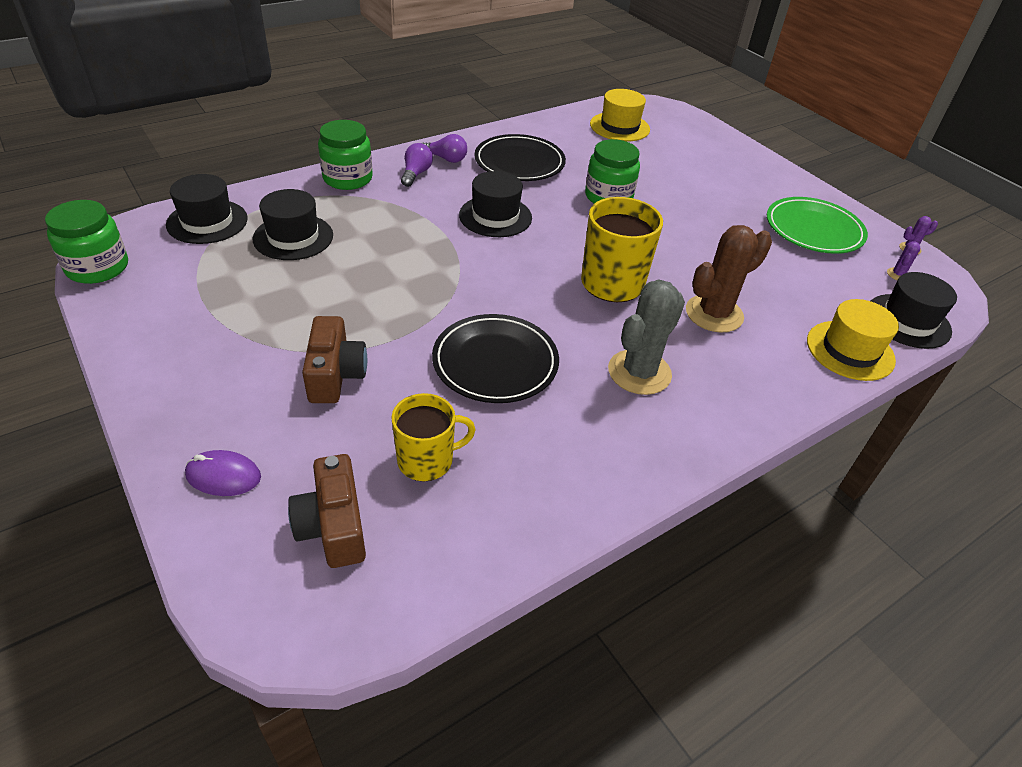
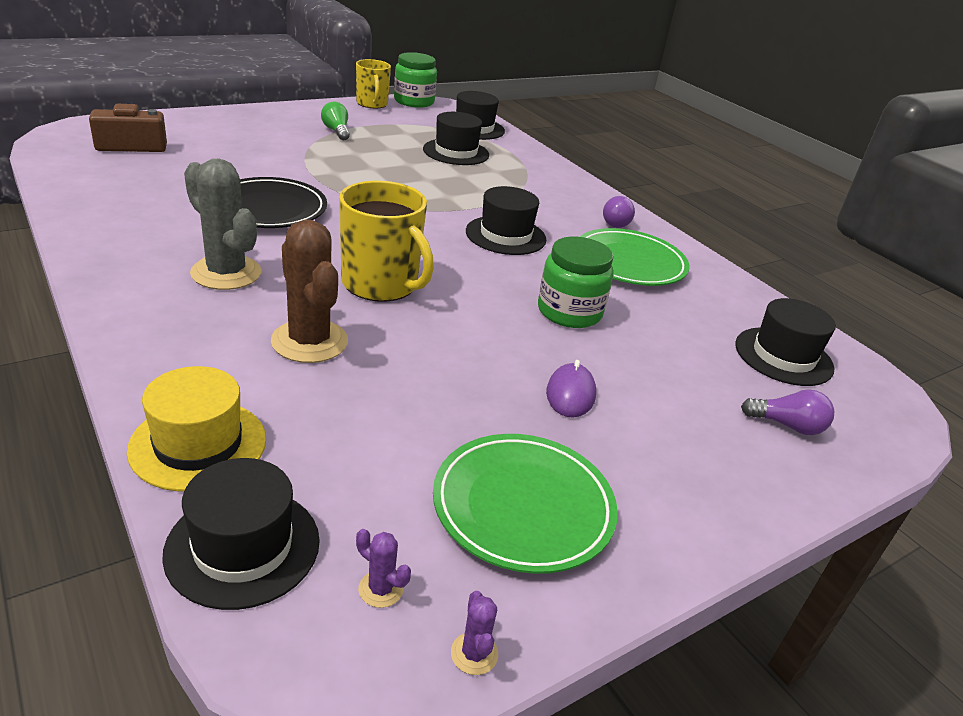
camera: 90 degrees right, 10 degrees down
(223, 476) = (196, 124): purple mouse -> purple mouse (570, 394)
(235, 331) = (336, 131): none -> green light bulb
(335, 375) = (277, 155): brown camera -> none
(347, 178) = (557, 176): green jar -> none
(416, 174) = (578, 205): purple light bulb -> purple light bulb (787, 425)
(427, 460) = (171, 175): yellow mug -> yellow mug (372, 104)
(519, 163) = (629, 263): black plate -> green plate
(619, 127) = (783, 356): yellow hat -> black hat

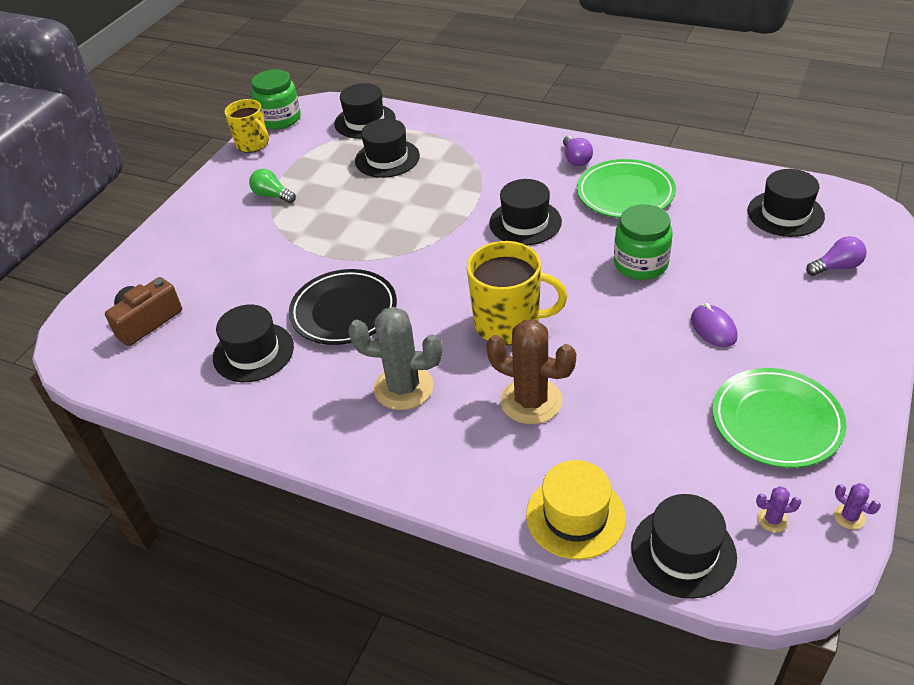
camera: 25 degrees left, 10 degrees up
(164, 195) = (253, 352): none -> black hat

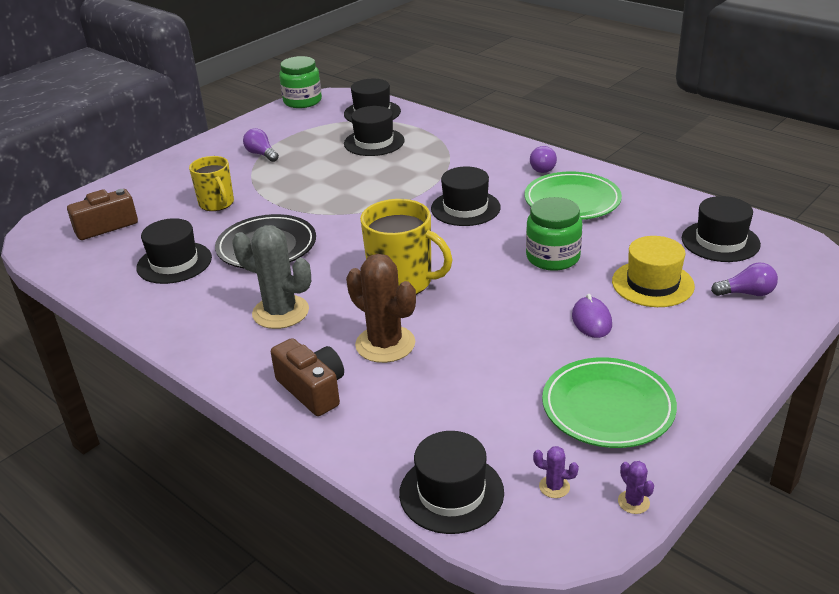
camera: 15 degrees right, 10 degrees down
(253, 144) = (269, 116): yellow mug -> yellow mug (217, 203)
(272, 195) = (261, 154): green light bulb -> purple light bulb
(487, 471) = (312, 389): none -> brown camera
(575, 516) = (369, 441): yellow hat -> yellow hat (652, 284)

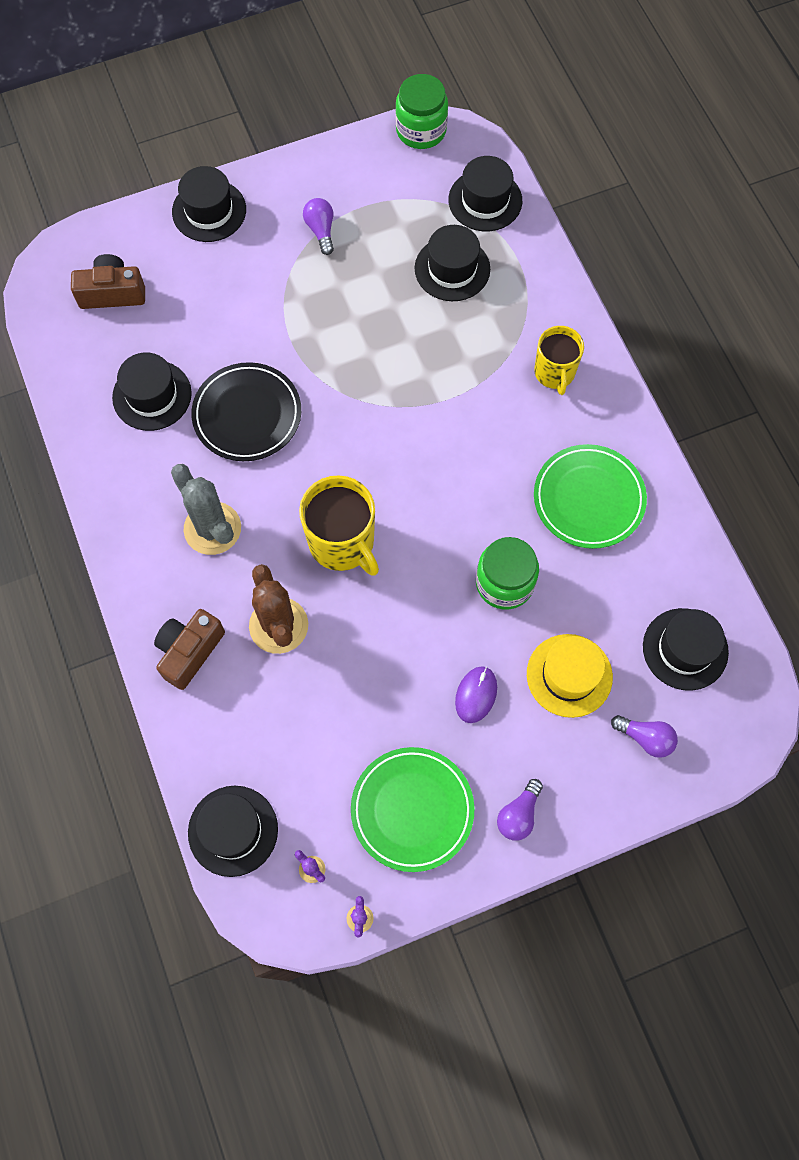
camera: 25 degrees right, 35 degrees up
(217, 203) = (234, 308): yellow mug -> yellow mug (554, 373)
(312, 389) = (189, 651): brown camera -> brown camera turned 135 degrees counterclockwise
(465, 208) = (473, 452): black hat -> black hat (209, 211)
(542, 167) = (600, 419): purple light bulb -> purple light bulb (518, 815)

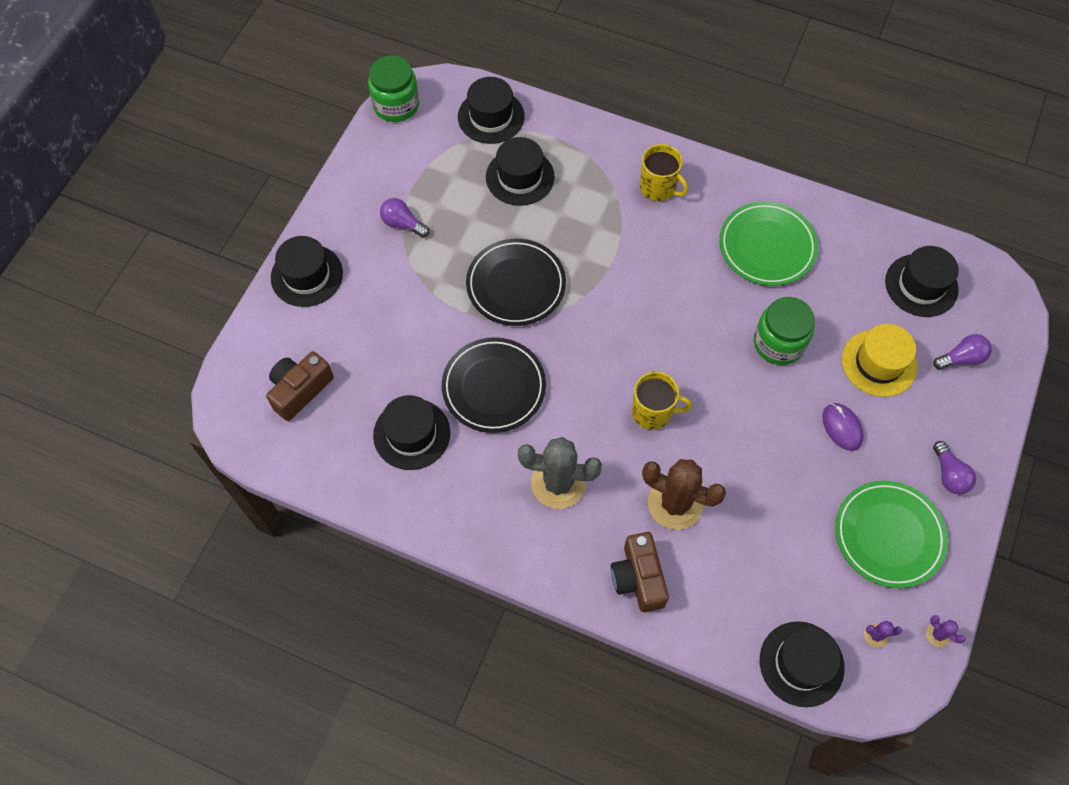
camera: 45 degrees left, 5 degrees down
(342, 543) = (653, 412): yellow mug -> yellow mug, size x0.66
(351, 352) = (516, 285): none -> black plate

